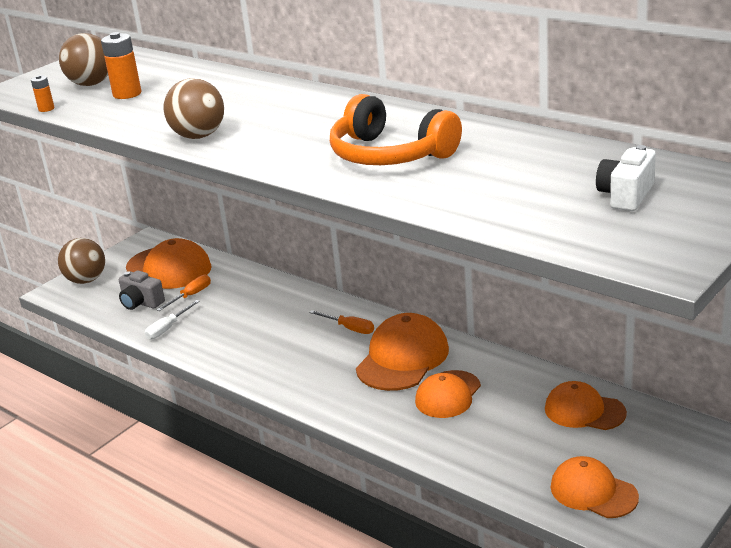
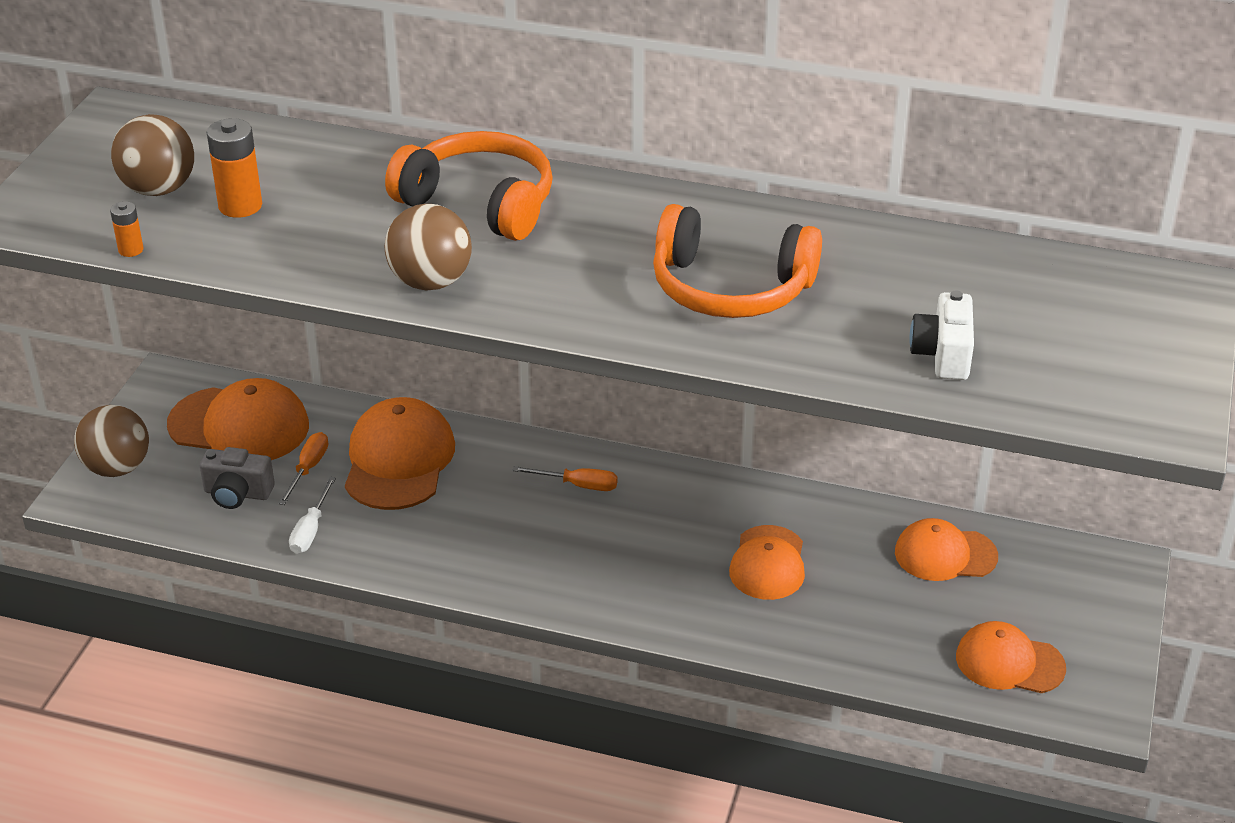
camera: 25 degrees left, 10 degrees up
(268, 102) = (479, 203): none -> orange headphones
(402, 358) = (678, 520): orange cap -> orange cap (399, 460)
(626, 196) = (1063, 324): white camera -> white camera (943, 355)

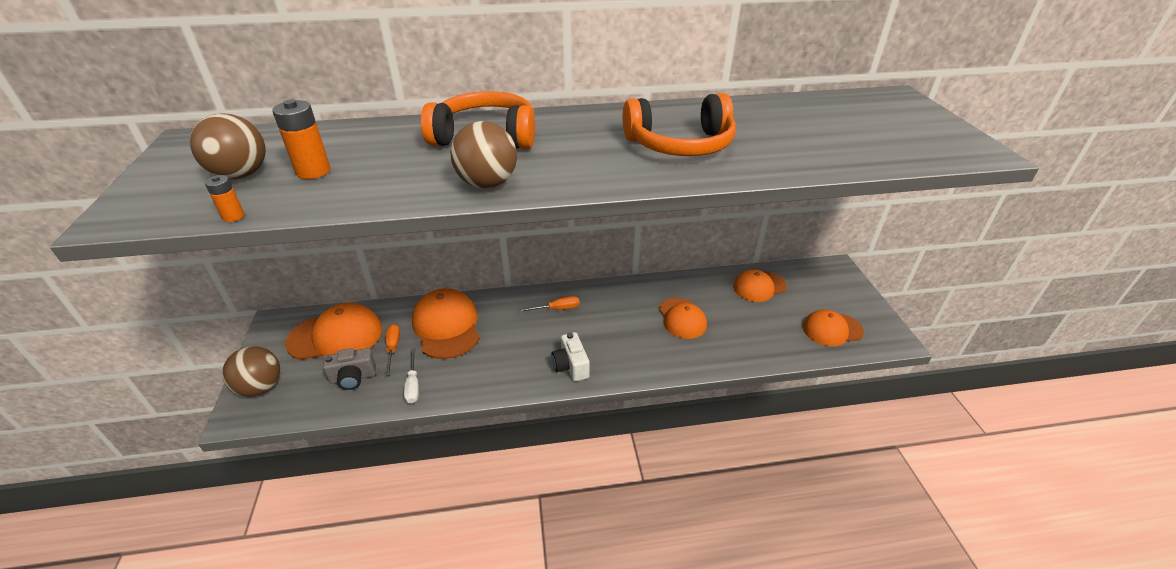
camera: 25 degrees left, 0 degrees up
(943, 355) = (832, 149): white camera -> white camera (571, 366)

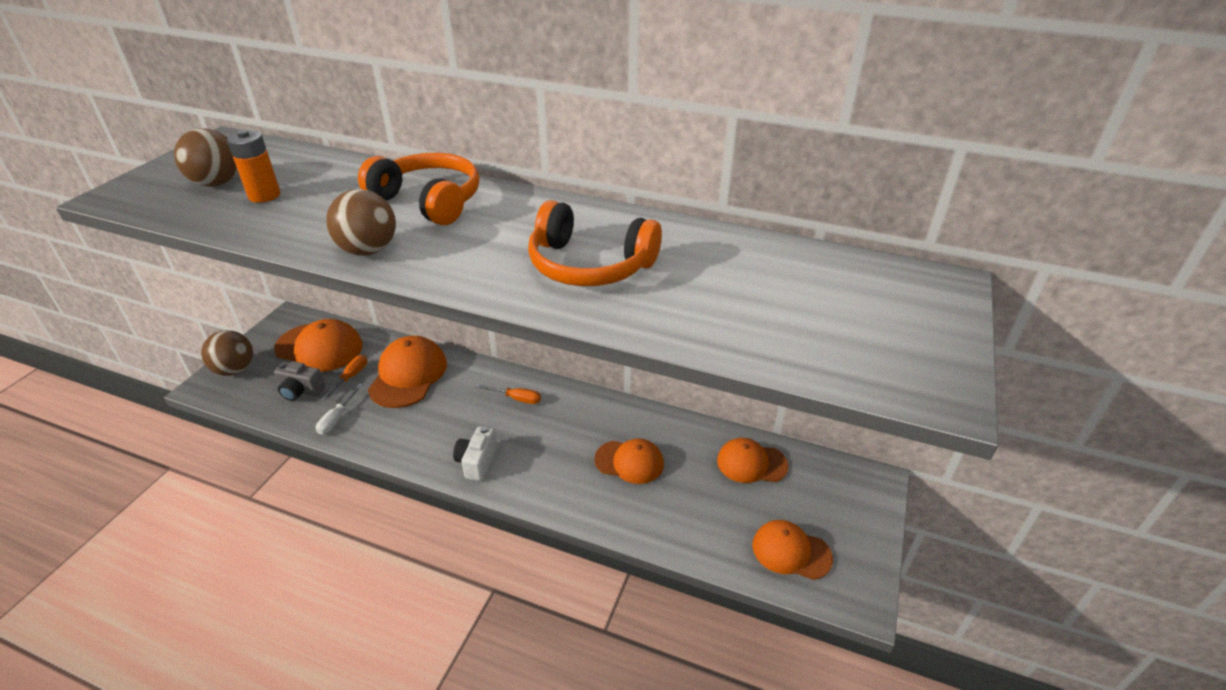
camera: 30 degrees right, 0 degrees up
(233, 216) = (171, 219): orange battery -> none
(682, 318) = (629, 462): orange cap -> orange cap turned 90 degrees counterclockwise

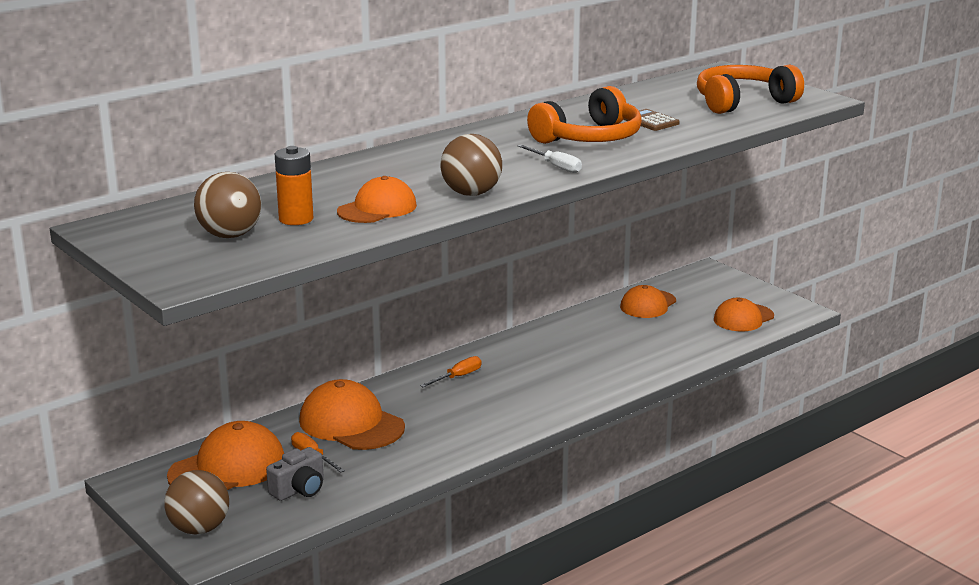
camera: 60 degrees left, 15 degrees down
(337, 418) = (375, 474): white screwdriver -> white screwdriver (556, 166)
(429, 201) = (409, 165): orange headphones -> orange headphones (742, 102)
(477, 462) = (524, 413): white camera -> none
(629, 462) = (596, 348): orange cap -> orange cap (377, 208)
(686, 286) = (650, 121): none -> brown calculator

